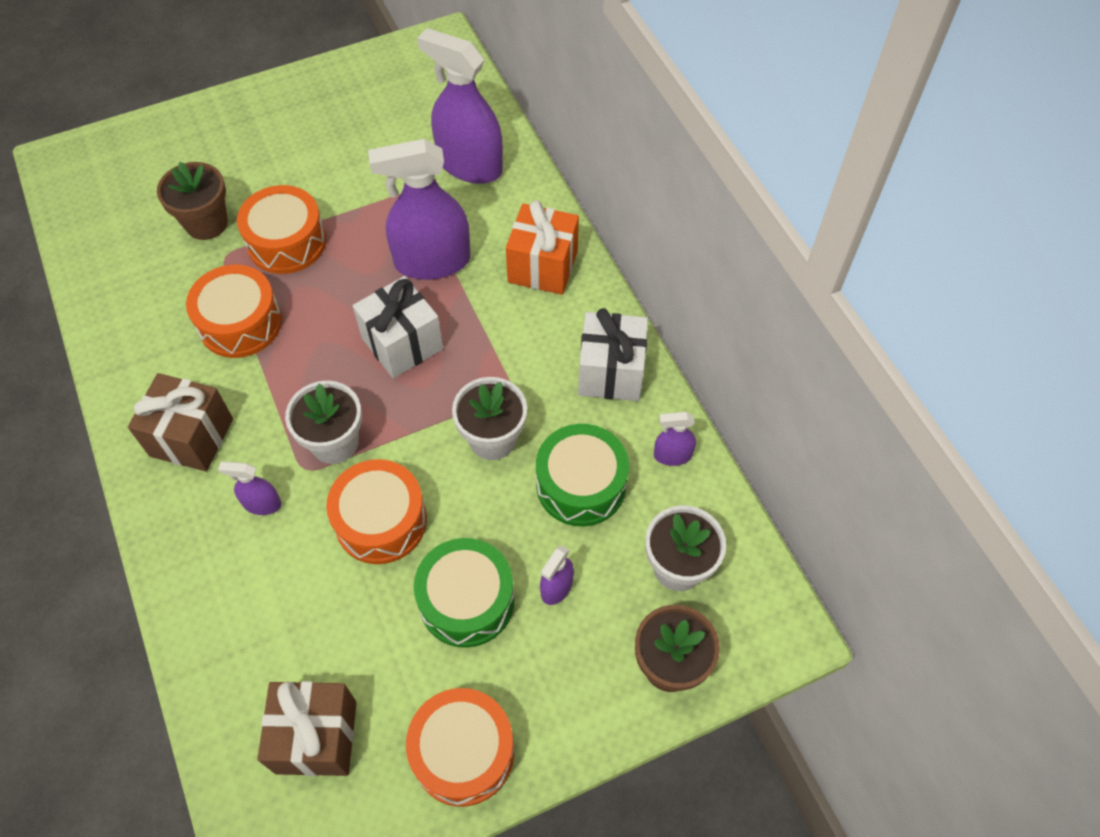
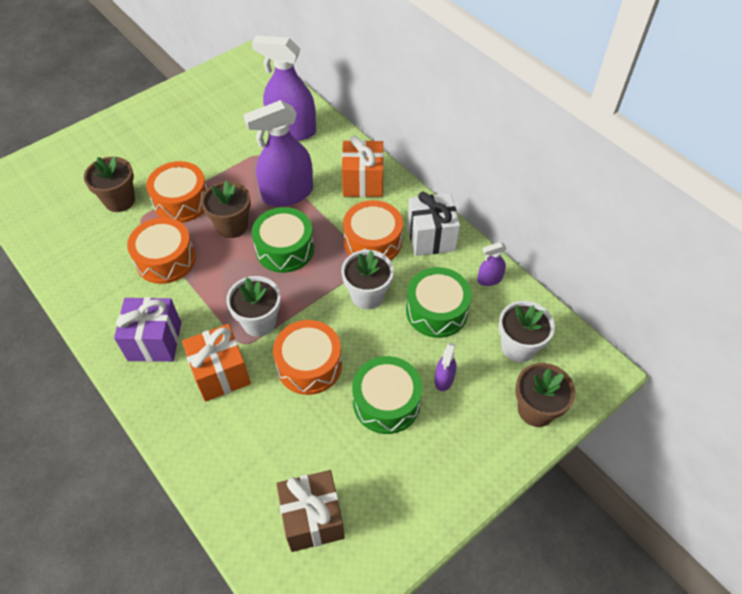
camera: 15 degrees left, 5 degrees down
(191, 437) = (154, 341): brown gift -> purple gift
(262, 504) = (221, 373): purple spray bottle -> orange gift
(342, 293) = (232, 226): none -> brown flower pot
(402, 343) = (285, 249): white gift -> green drum
(463, 752) = (419, 501): orange drum -> orange drum (372, 241)

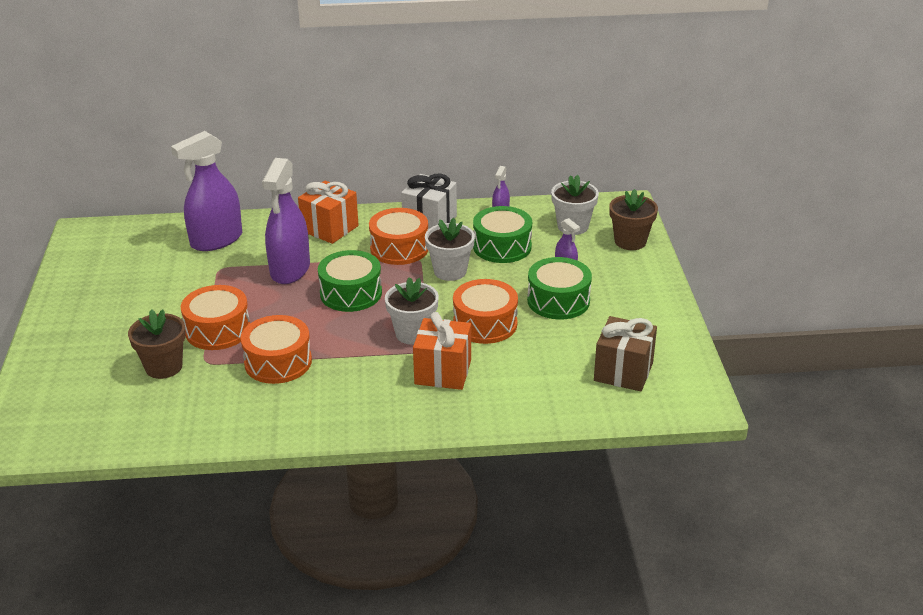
camera: 55 degrees left, 20 degrees down
(154, 341) = (366, 398): purple gift -> none
(232, 226) = (287, 311): brown flower pot -> none

